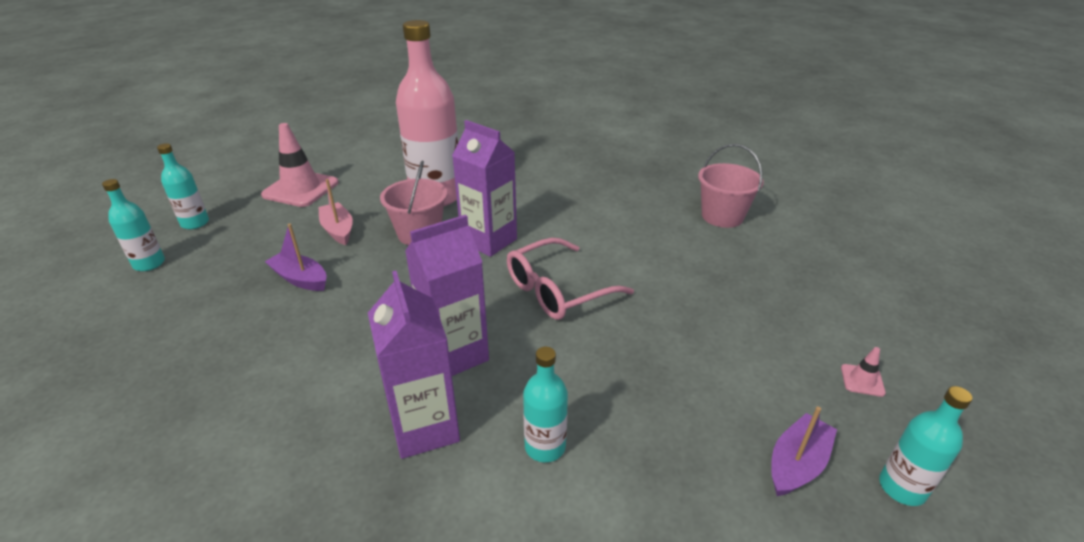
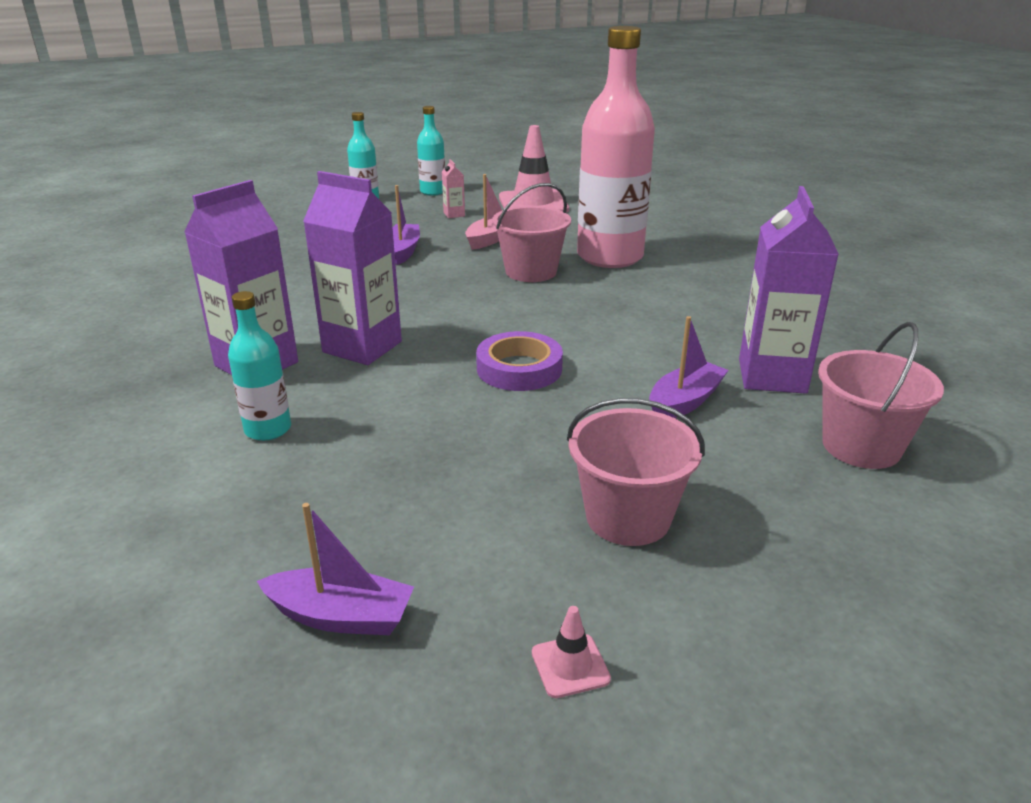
camera: 60 degrees right, 5 degrees down
(263, 229) = (454, 214): none -> pink carton
(489, 241) = (564, 306): purple carton -> purple carton (772, 376)
(557, 290) = (519, 369): pink glasses -> purple tape
(645, 247) = (684, 402): none -> purple boat
(747, 312) = (628, 517): none -> pink bucket
(902, 488) = (351, 735): turquoise bottle -> none

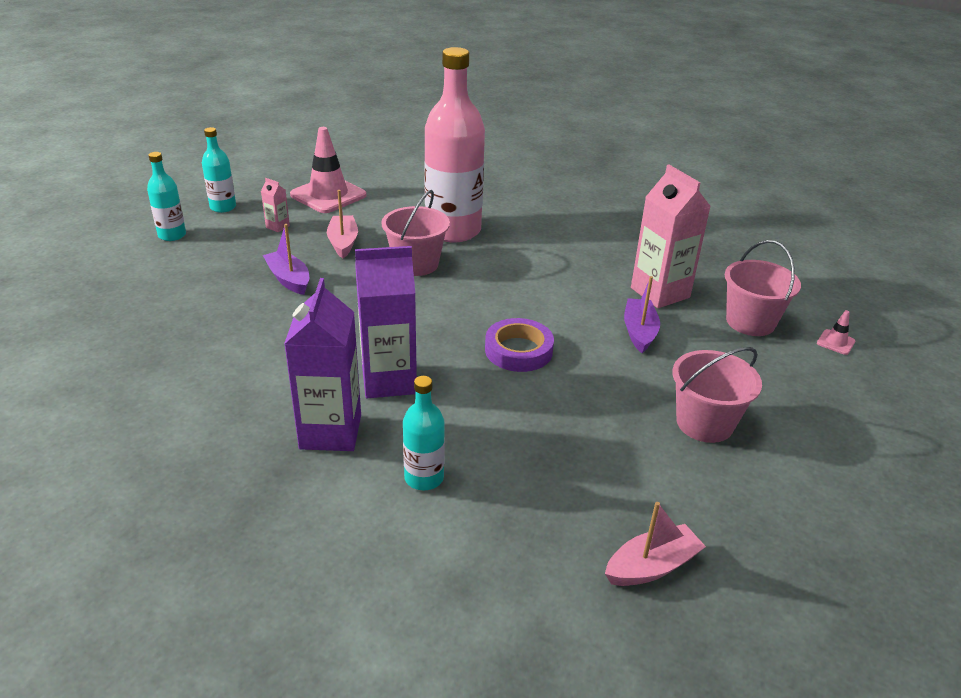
camera: 40 degrees left, 5 degrees up
(341, 616) = (652, 566): purple boat -> pink boat
(570, 666) = (782, 520): pink traffic cone -> pink traffic cone (835, 342)
(772, 376) = (660, 293): purple carton -> pink carton

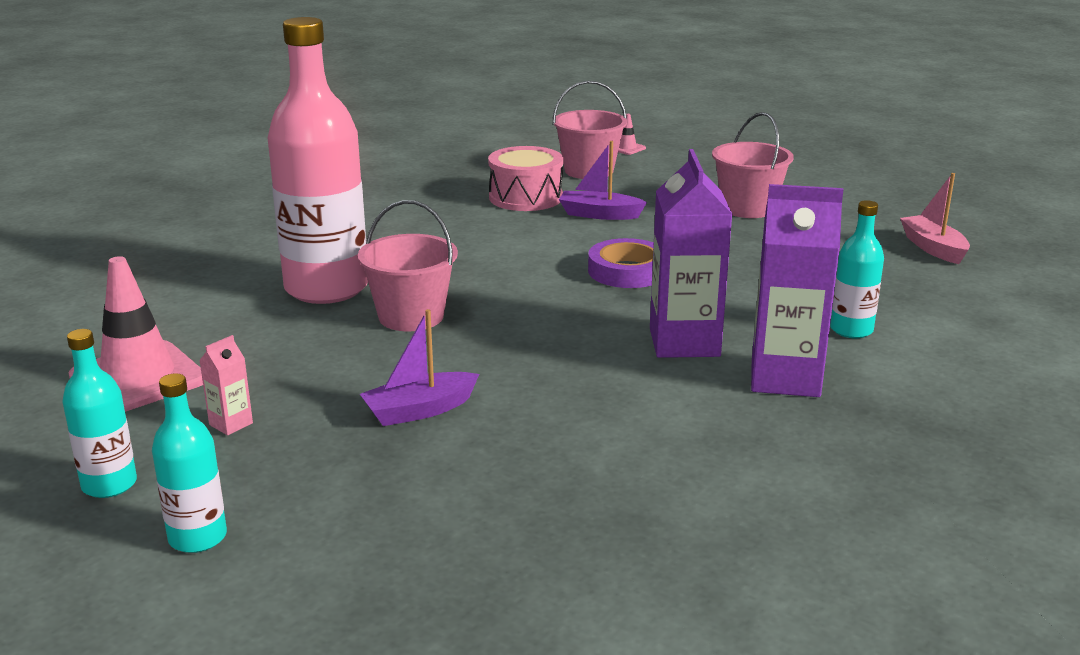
camera: 80 degrees left, 10 degrees down
(343, 242) = (320, 367): pink boat -> none
(660, 293) = (525, 197): pink carton -> pink drum

